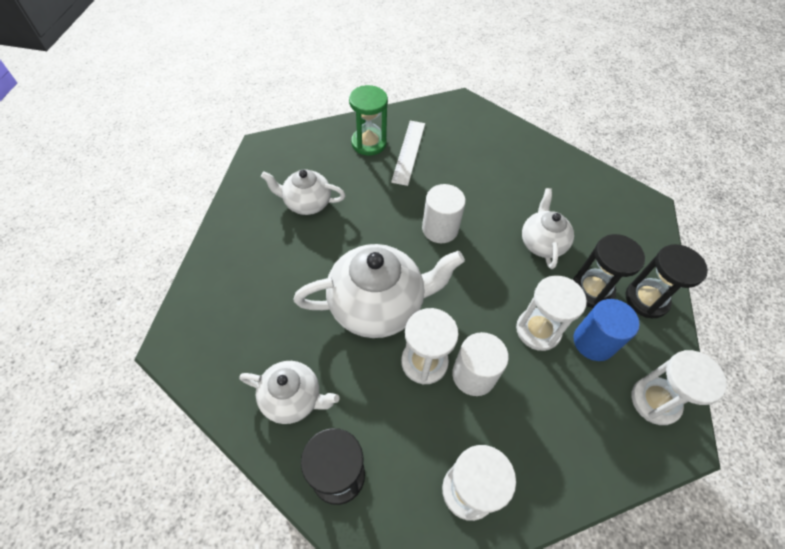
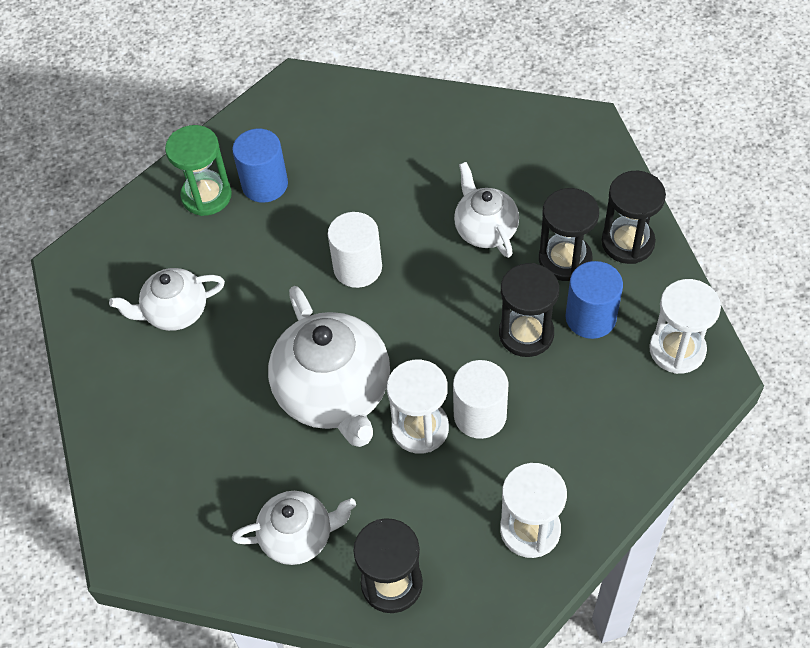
camera: 20 degrees left, 0 degrees up
(377, 305) = (334, 393): white teapot -> white teapot turned 105 degrees clockwise
(408, 152) = (265, 184): white ruler -> blue cylinder
(538, 330) = (526, 334): white hourglass -> black hourglass

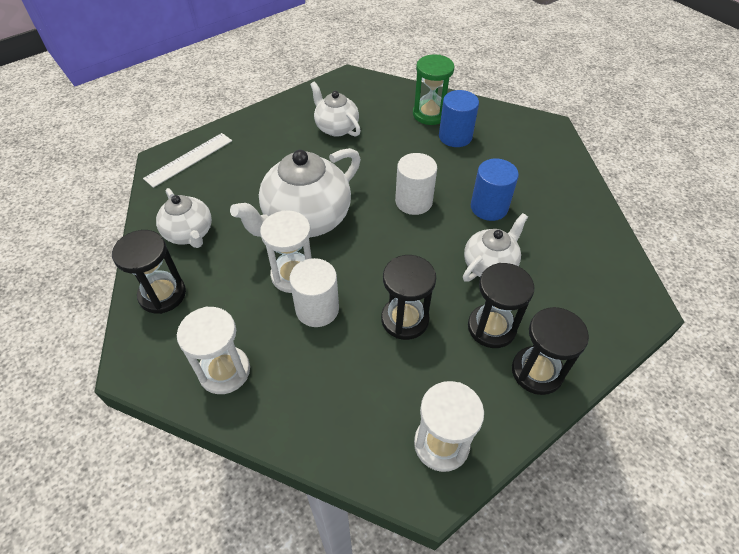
camera: 65 degrees right, 5 degrees down
(145, 516) = (189, 159): none -> white ruler
(590, 317) = (442, 362): blue cylinder -> blue cylinder (489, 207)

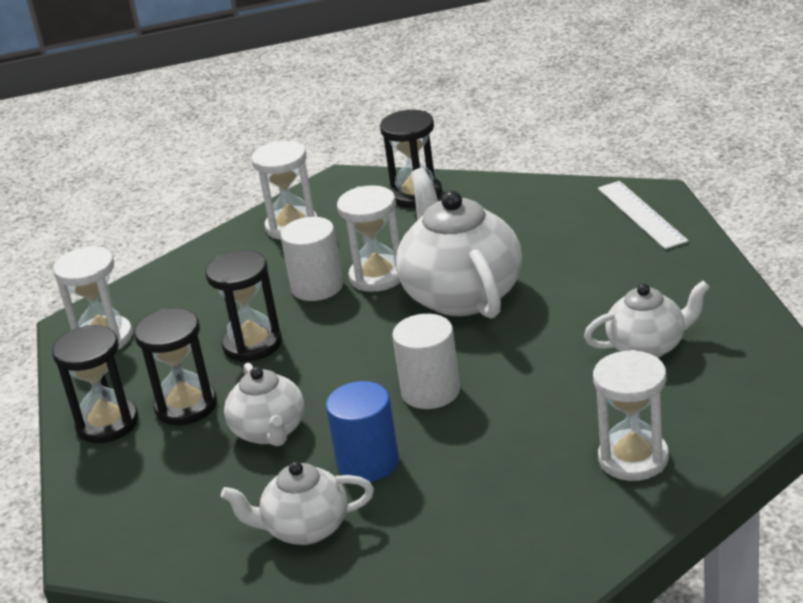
camera: 120 degrees right, 20 degrees down
(189, 233) = (496, 212): white teapot -> white teapot (305, 528)
(430, 114) = (633, 459): green hourglass -> white hourglass
(455, 136) = (553, 473): blue cylinder -> none

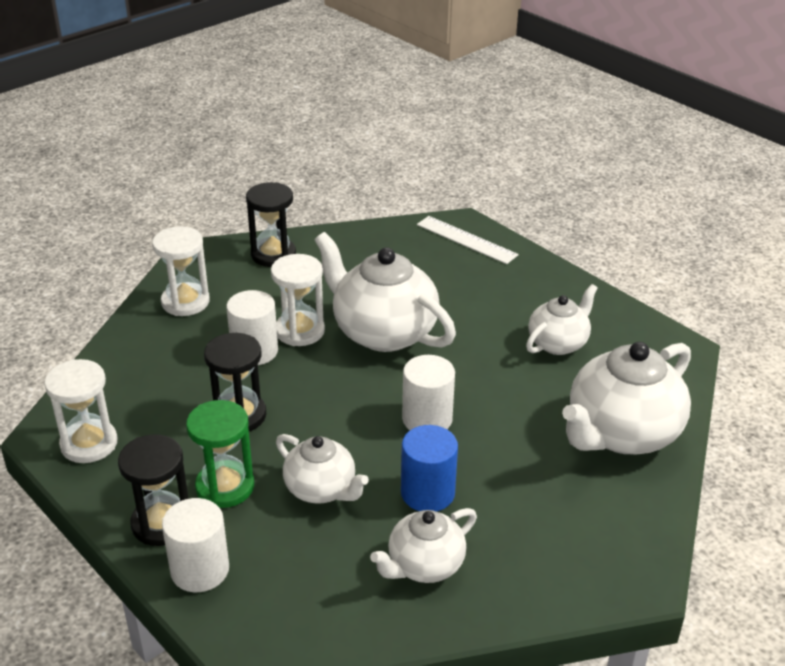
camera: 35 degrees left, 5 degrees up
(105, 472) = (200, 570): none -> white cylinder
(186, 406) = (225, 487): black hourglass -> green hourglass
(633, 459) = (621, 433): white hourglass -> white teapot

